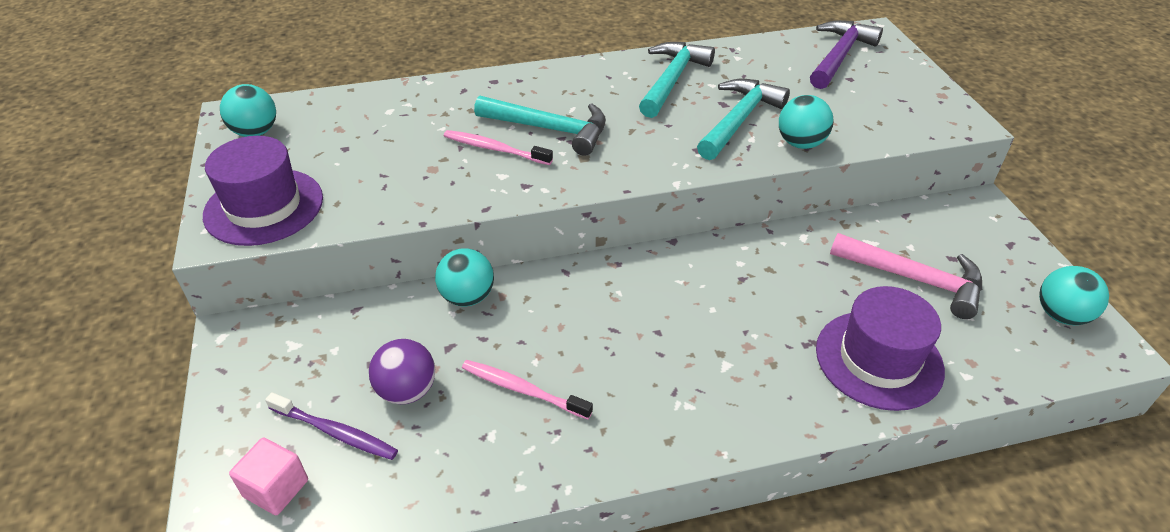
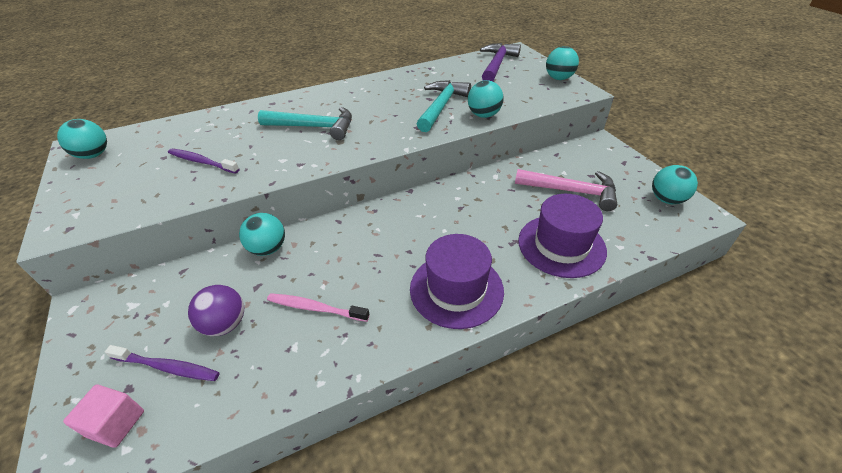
camera: 10 degrees left, 0 degrees up
(264, 206) = (97, 204): purple hat -> purple hat (456, 289)
(395, 163) = (202, 162): none -> purple toothbrush
(495, 149) = (276, 144): pink toothbrush -> none
(672, 80) = (393, 89): turquoise hammer -> none
(932, 94) = (558, 78): none -> turquoise ball

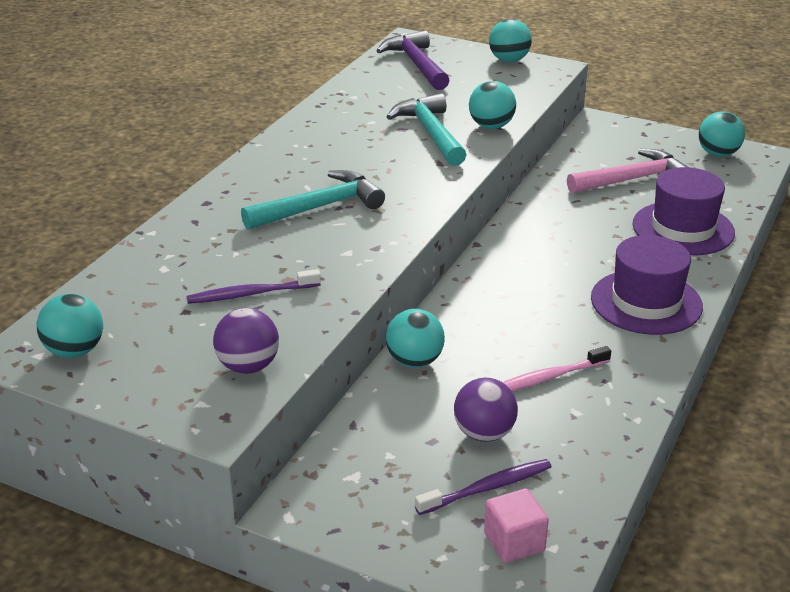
camera: 40 degrees left, 10 degrees down
(127, 204) = (248, 366): none -> purple ball

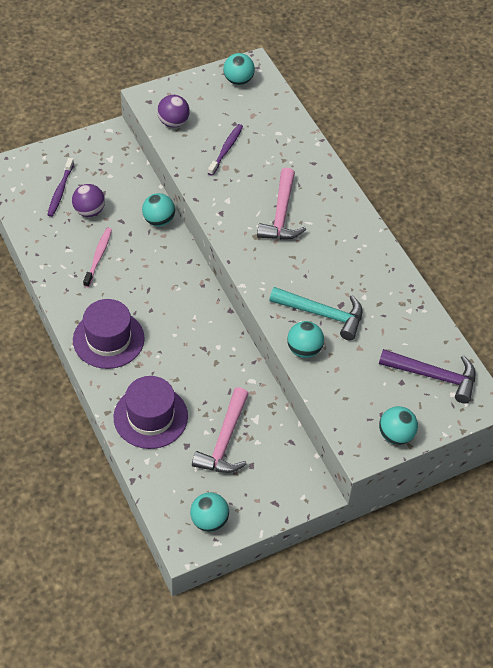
camera: 125 degrees right, 20 degrees up
(319, 207) = (281, 214): turquoise hammer -> pink hammer
(514, 542) = (27, 180): pink cube -> none

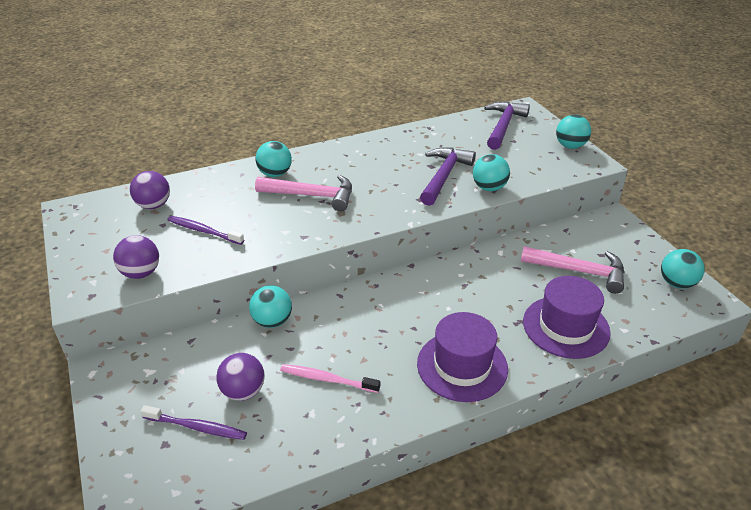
camera: 85 degrees left, 15 degrees down
(238, 80) = (90, 220): turquoise ball -> turquoise ball (275, 174)
(260, 113) = (154, 205): none -> purple ball
(322, 314) = (444, 176): turquoise hammer -> purple hammer

